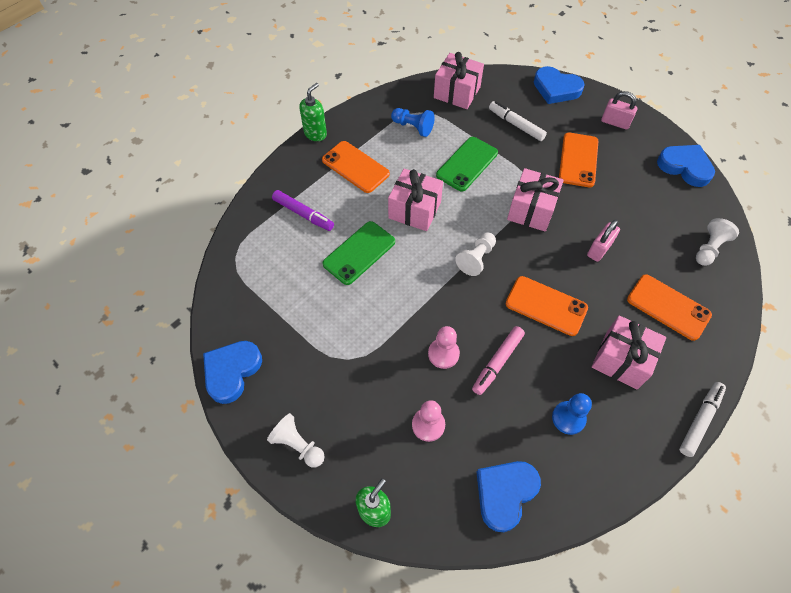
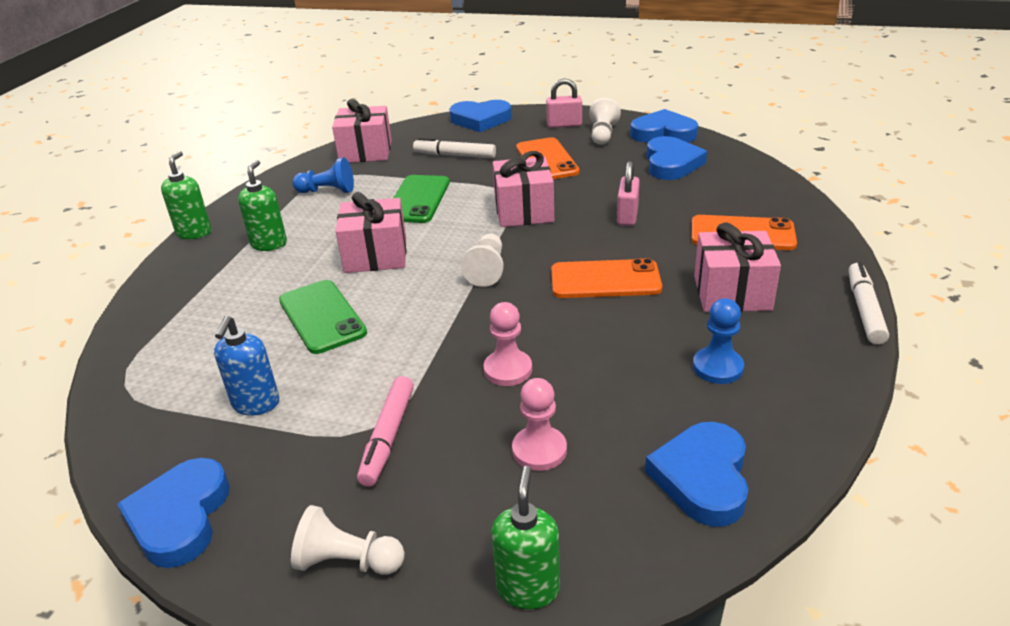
camera: 25 degrees left, 25 degrees down
(296, 308) = (256, 404): none -> blue soap dispenser
(303, 214) = (215, 307): purple marker -> none
(355, 167) = (269, 244): orange phone -> green soap dispenser
(359, 253) = (322, 317): green phone -> green phone turned 45 degrees counterclockwise
(497, 362) = (586, 351): pink marker -> pink marker (388, 437)
(667, 206) = (671, 163): none -> blue heart
(709, 248) = (742, 179): white pawn -> white pawn (603, 134)

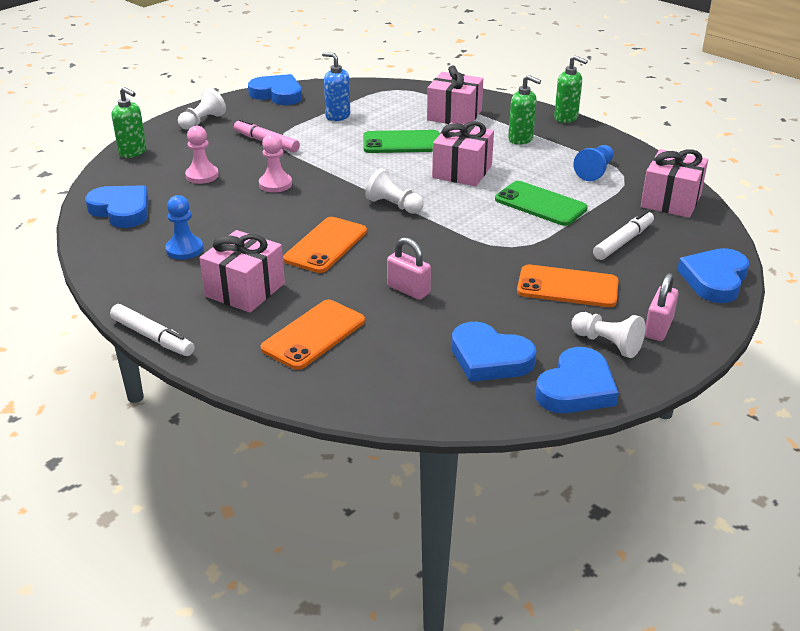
camera: 115 degrees right, 0 degrees up
(524, 211) = (470, 244): pink gift -> pink gift (454, 115)

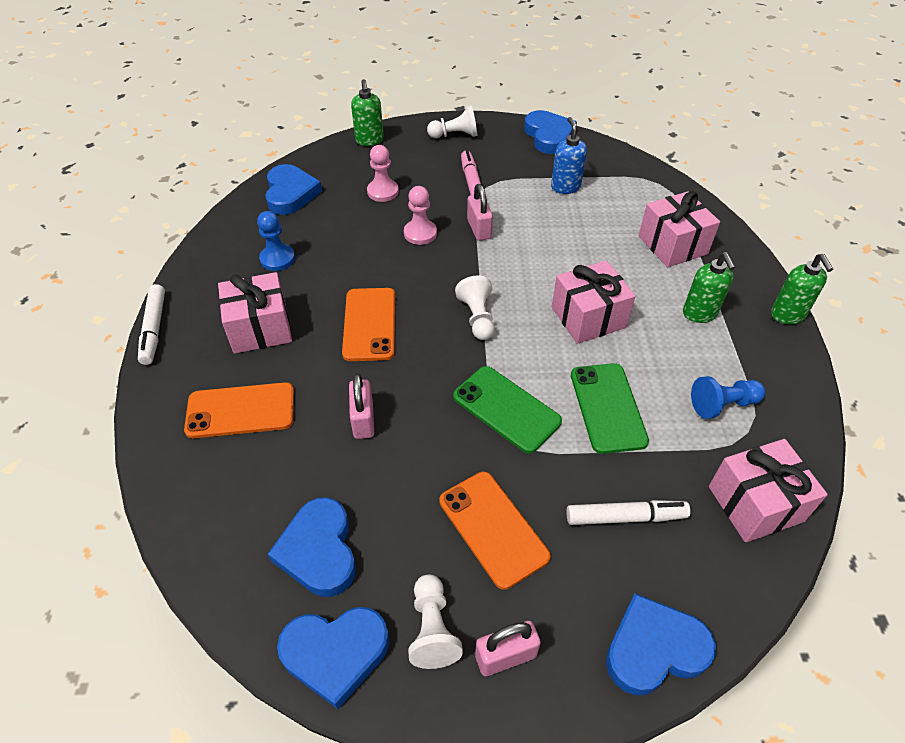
camera: 45 degrees right, 15 degrees up
(315, 163) = (479, 229): none -> pink padlock
(326, 245) = (370, 324): orange phone -> orange phone turned 75 degrees counterclockwise
(402, 143) = (579, 250): green phone -> green phone (506, 409)

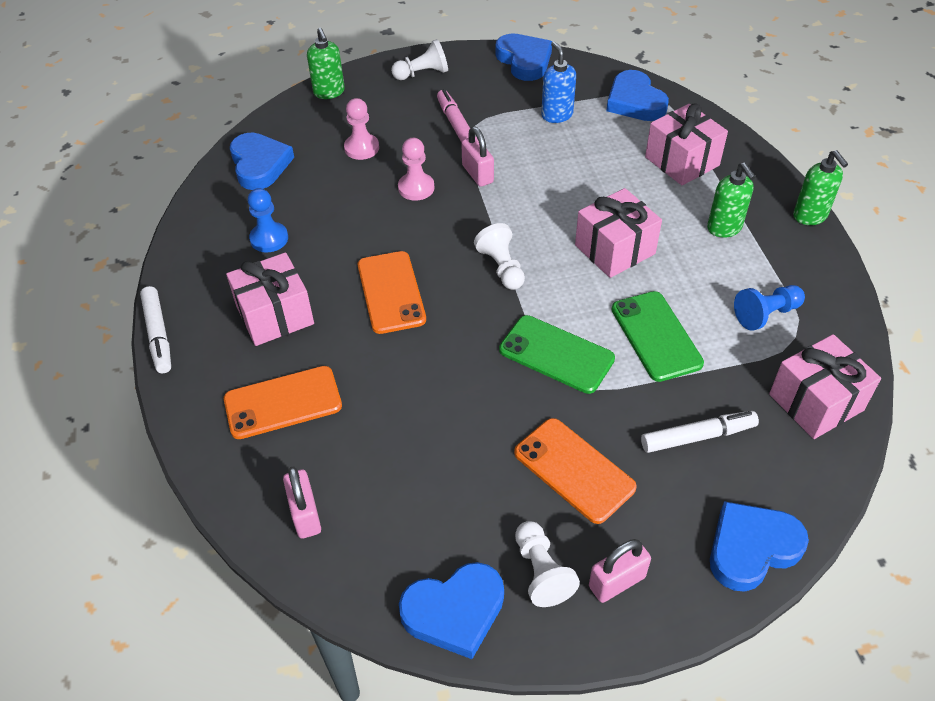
camera: 10 degrees left, 0 degrees up
(319, 551) = (408, 522): blue heart -> blue heart (635, 102)
(363, 420) = (414, 390): pink padlock -> pink padlock (305, 514)

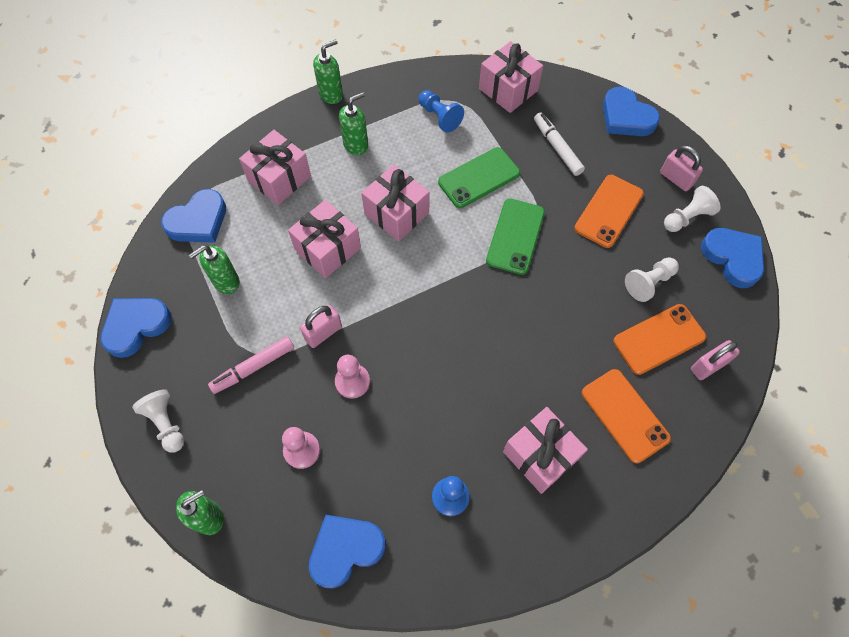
camera: 105 degrees left, 15 degrees up
(158, 334) = (593, 553): white marker -> none
(391, 292) = (487, 367): orange phone -> orange phone (659, 339)
(501, 267) = (437, 289): white pawn -> white pawn (649, 283)
(556, 115) = (226, 282): blue soap dispenser -> green soap dispenser
(578, 188) = (327, 249): none -> pink gift

